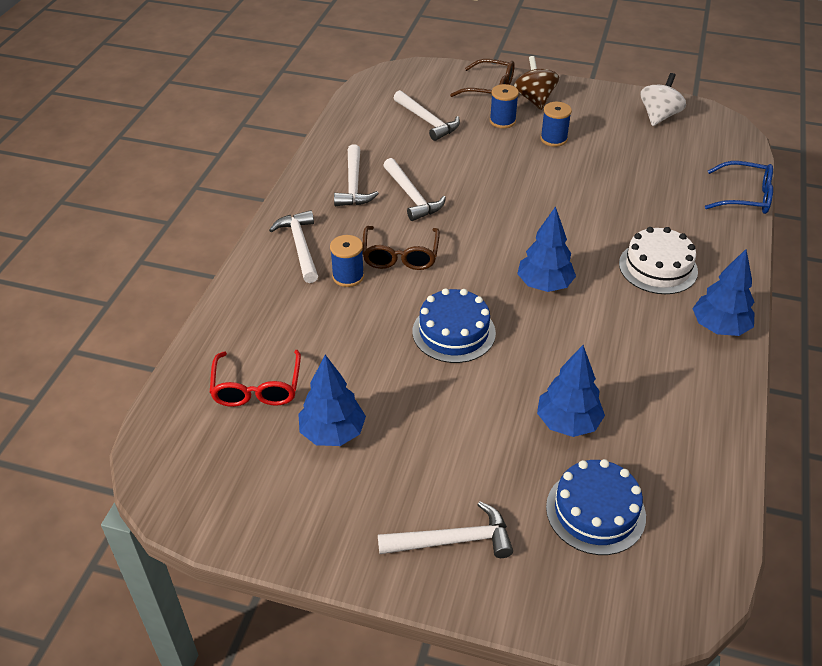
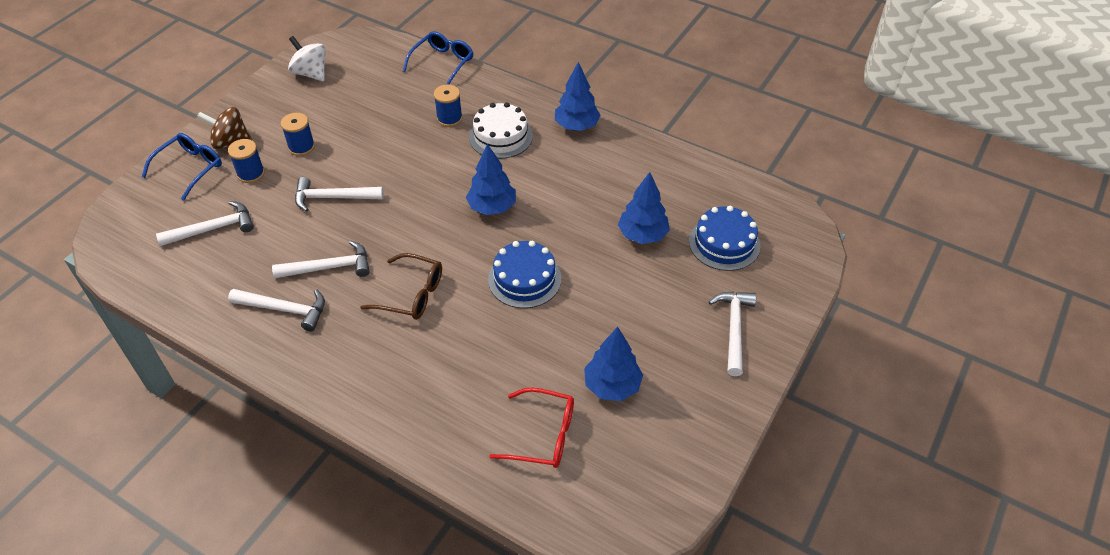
camera: 75 degrees left, 5 degrees up
(300, 246) = (360, 371): white hammer -> white hammer (333, 198)
(348, 276) = (422, 340): blue spool -> blue spool (449, 118)
(490, 89) = (190, 168): brown glasses -> blue glasses

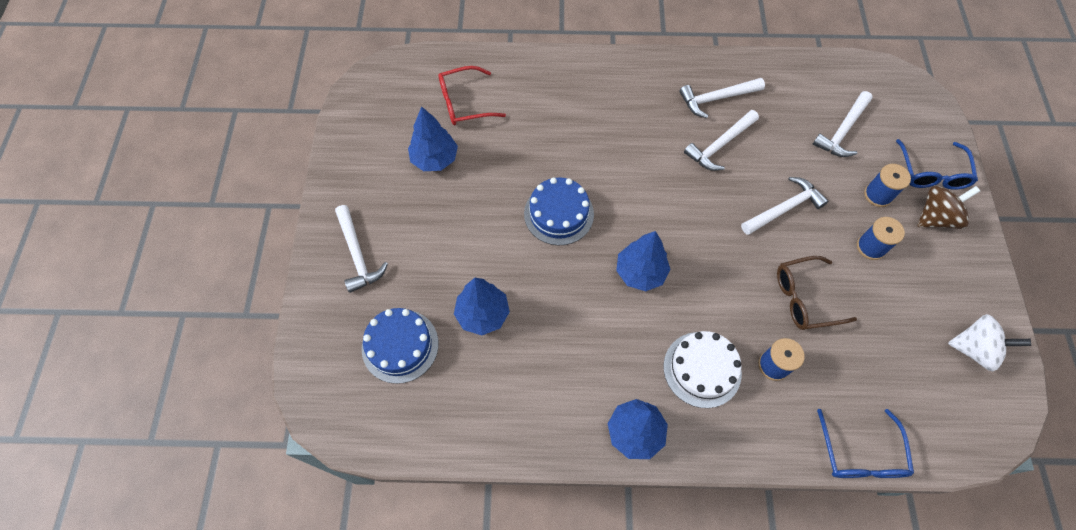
camera: 150 degrees right, 15 degrees up
(411, 294) = (636, 155): brown glasses -> brown glasses (804, 298)

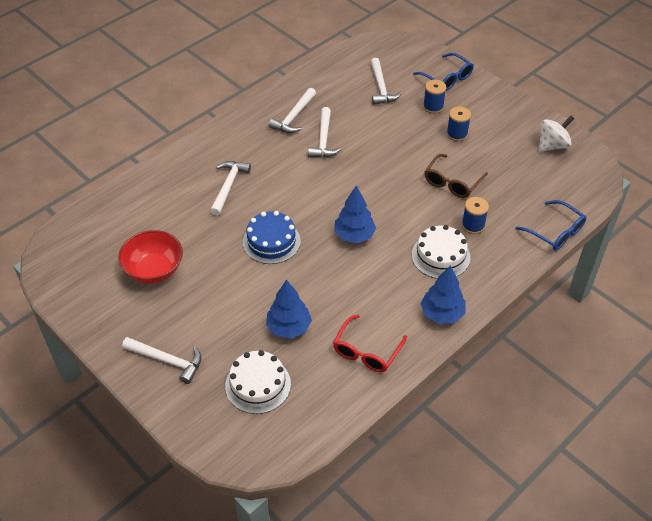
camera: 45 degrees left, 15 degrees down
(400, 346) = (258, 385): blue cake -> white cake
(435, 159) = (154, 270): blue tree -> red bowl
(464, 103) = (135, 226): red glasses -> red glasses (366, 351)
(784, 208) = (394, 147): white hammer -> white hammer (228, 186)
(935, 217) = (472, 98): brown spinning top -> none

